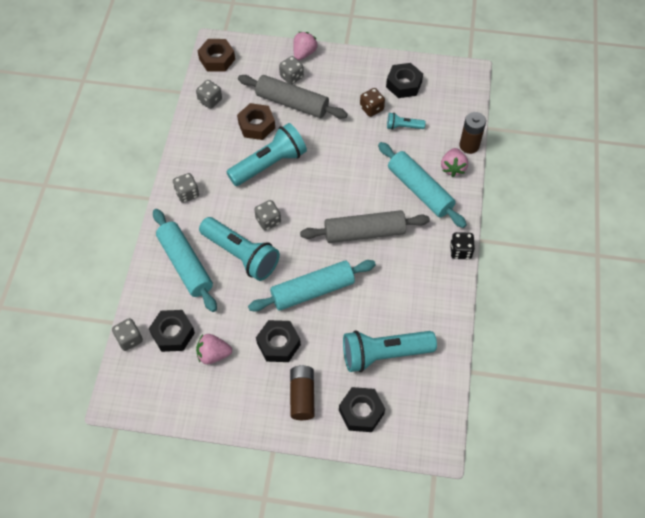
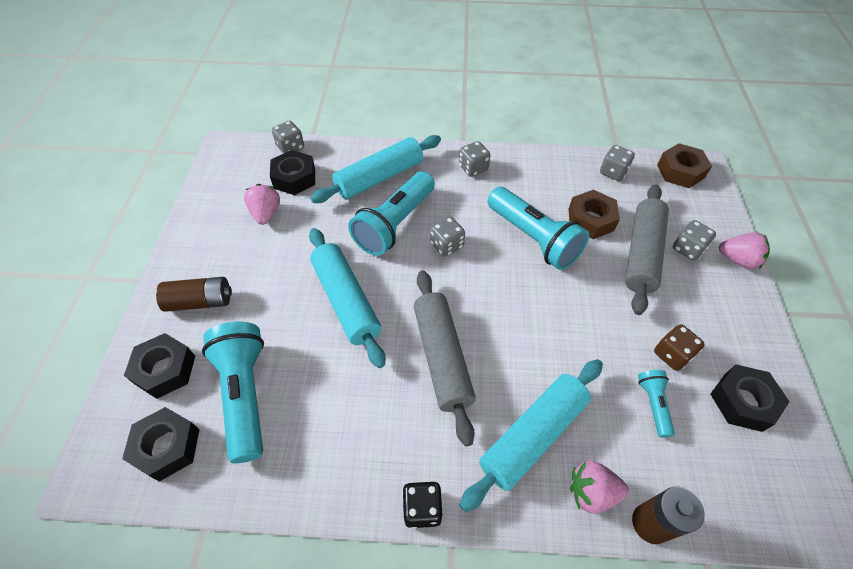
camera: 85 degrees right, 5 degrees down
(278, 344) = (273, 271): black nut -> black nut (167, 447)

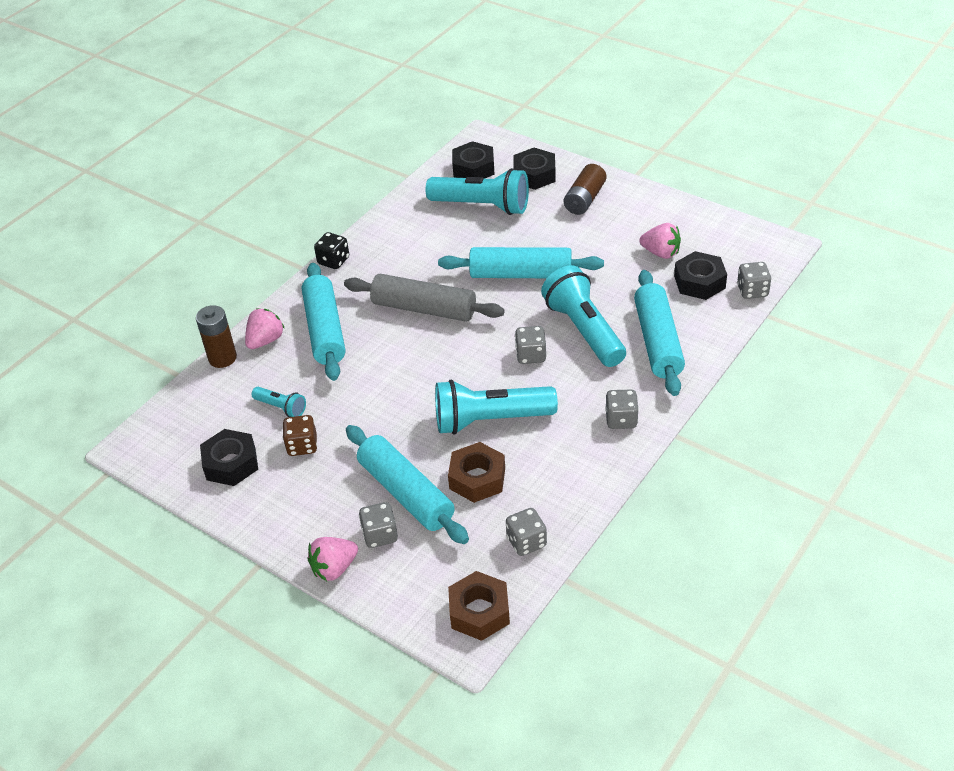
camera: 125 degrees right, 10 degrees down
(641, 253) = (406, 493): grey rolling pin -> turquoise rolling pin

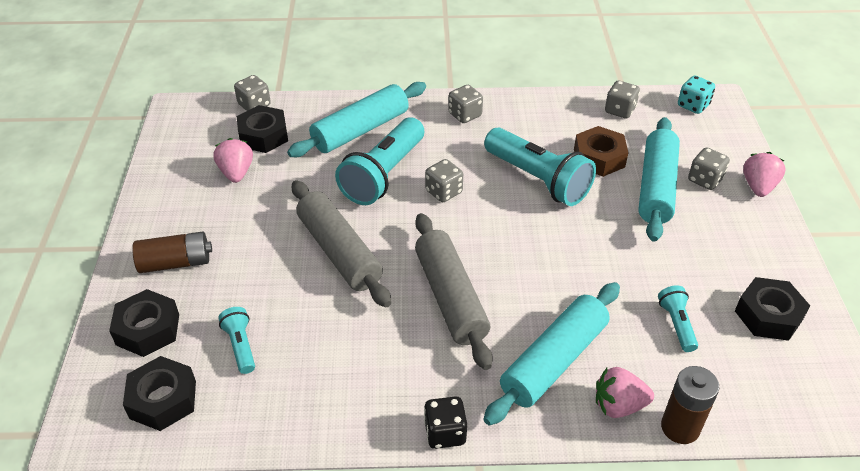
camera: 130 degrees left, 0 degrees up
(302, 446) = (693, 278): brown dice -> none
(334, 568) = (758, 187): pink strawberry -> pink strawberry turned 90 degrees counterclockwise
(479, 612) = (693, 105): brown nut -> turquoise dice
(482, 206) = (241, 346): turquoise flashlight -> turquoise flashlight, size x0.48
(521, 274) = (339, 251): turquoise rolling pin -> grey rolling pin

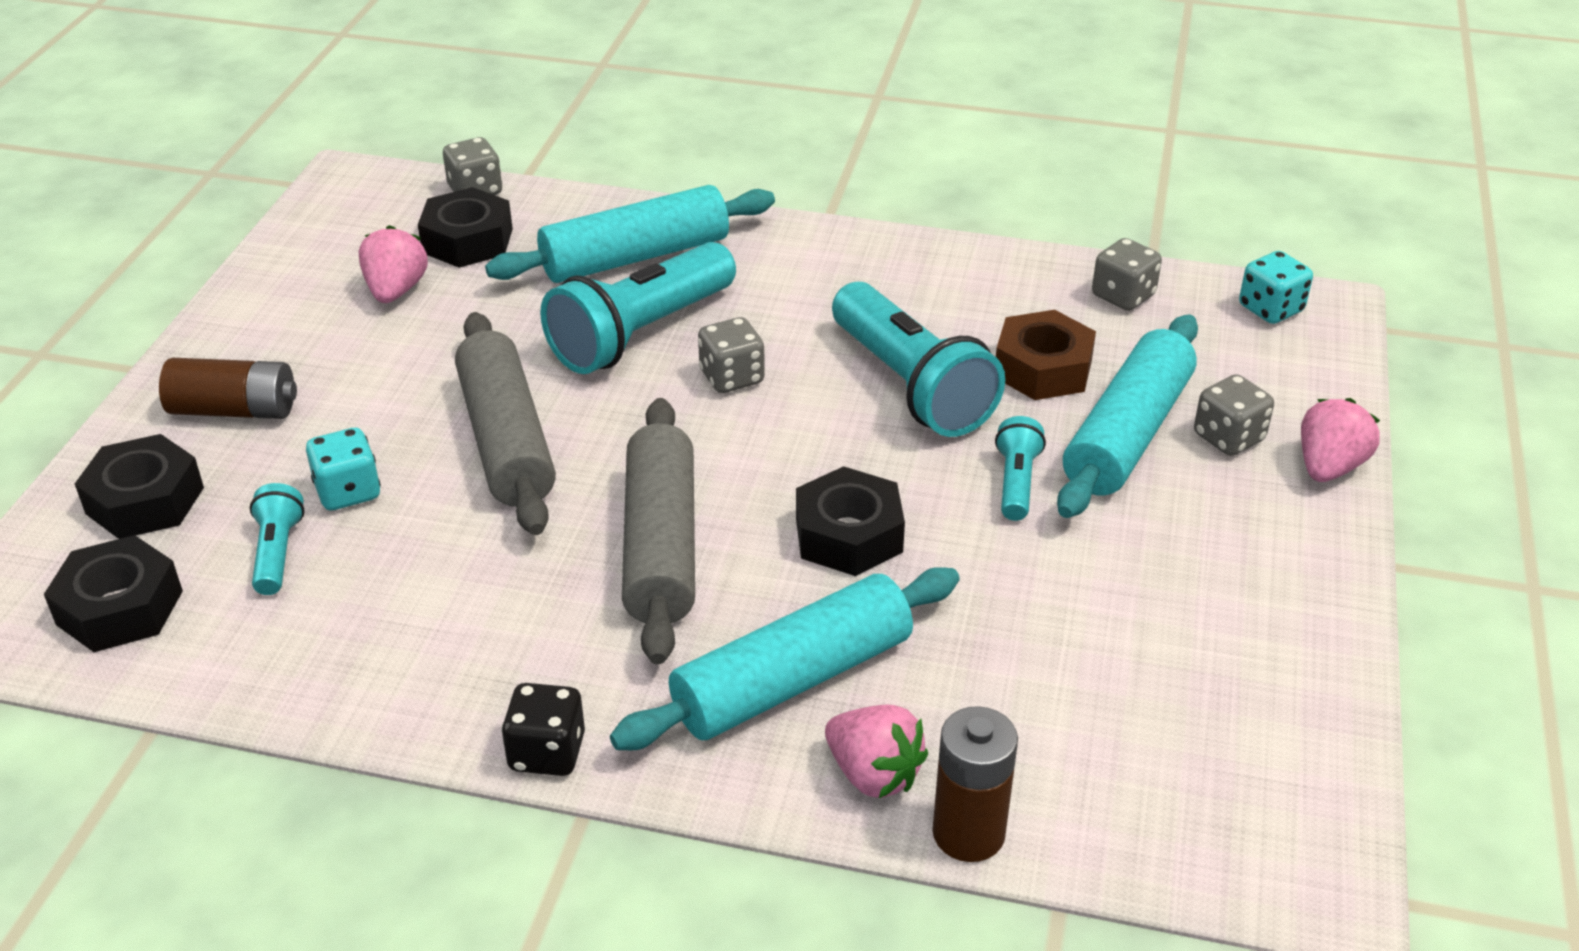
camera: 15 degrees right, 5 degrees down
(264, 300) = (348, 492): none -> turquoise dice
(465, 115) = (831, 260): grey dice -> none
(618, 405) = (873, 774): pink strawberry -> pink strawberry turned 150 degrees counterclockwise
(676, 324) = (1049, 666): turquoise flashlight -> turquoise flashlight (1016, 482)
(768, 315) = (1234, 685): black nut -> black nut (848, 535)

